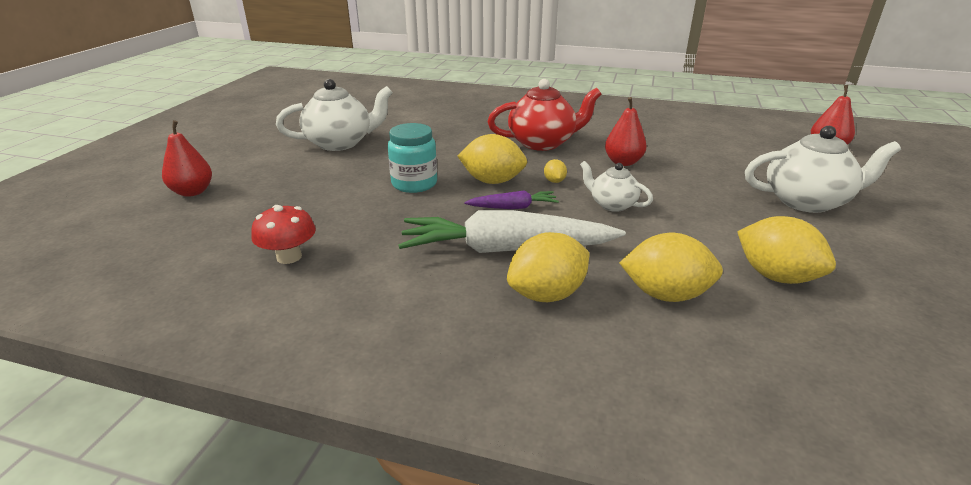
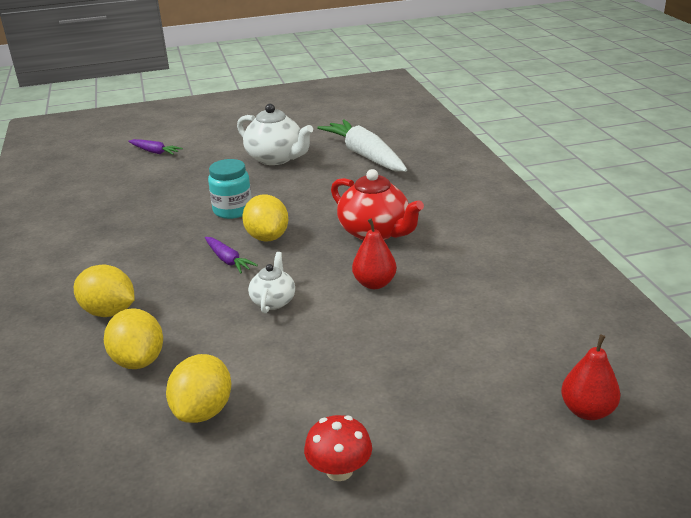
camera: 60 degrees right, 0 degrees up
(192, 192) = (155, 152): red pear -> purple carrot
(289, 257) = (99, 213): red mushroom -> red mushroom (339, 470)
(506, 249) = (159, 278): white carrot -> white carrot (365, 156)
(554, 181) = (295, 262): yellow lemon -> none
(807, 201) = (387, 412): white teapot -> none

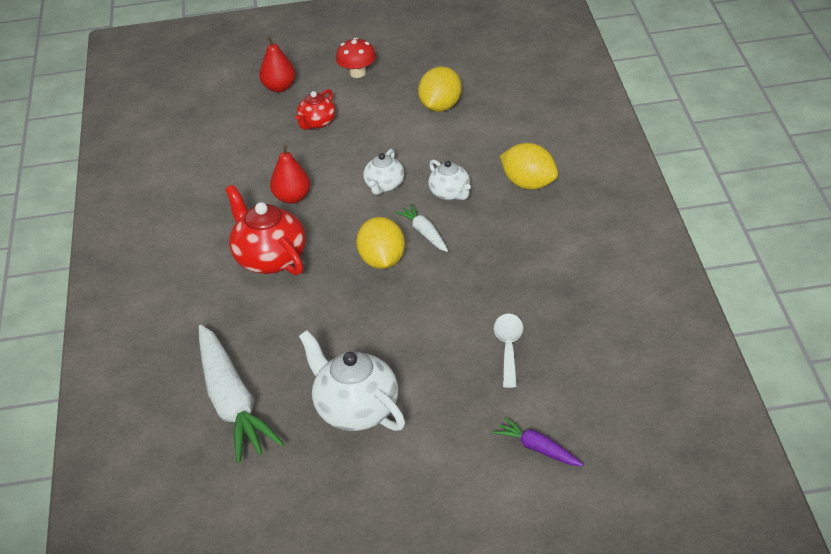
camera: 170 degrees left, 10 degrees up
(138, 360) = (493, 141): yellow lemon -> none
(163, 192) = (509, 347): none -> white spoon
(199, 297) = (450, 193): none -> white teapot
(228, 260) = (424, 233): purple carrot -> white carrot
(232, 210) = (419, 306): turquoise jar -> none
(377, 375) = (317, 123): none -> red teapot
(587, 411) = (193, 96): red pear -> red pear (279, 87)

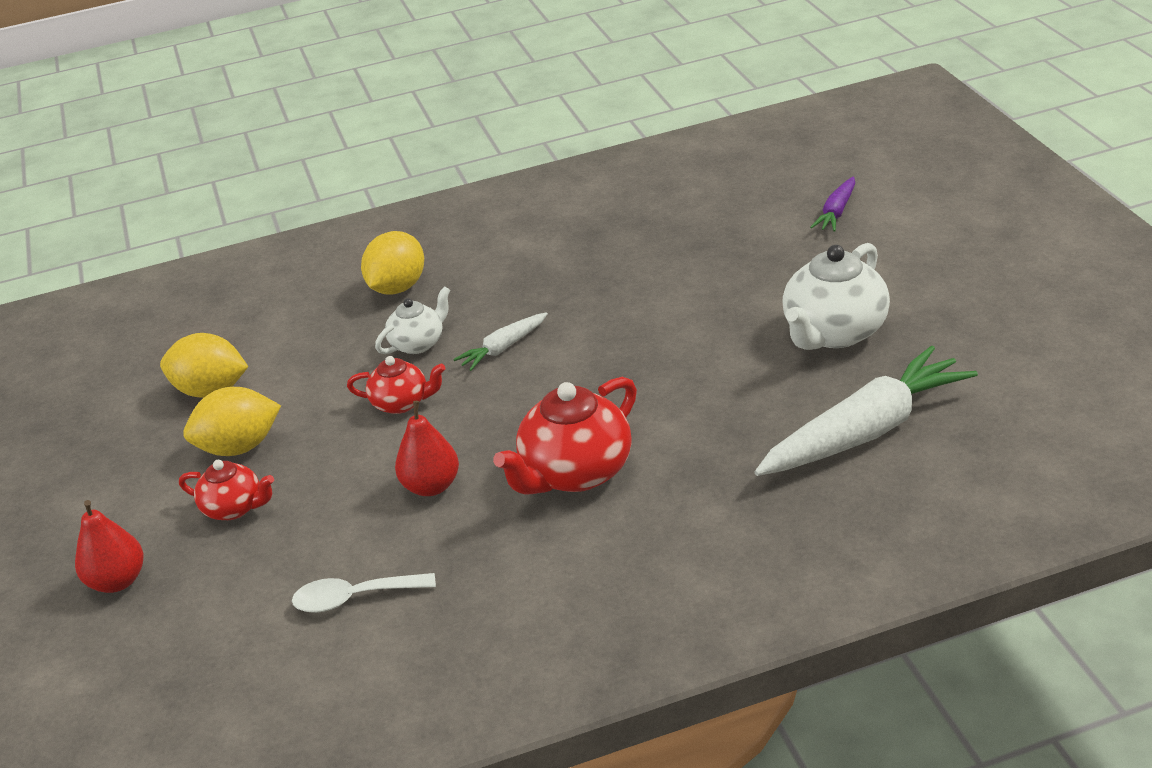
camera: 100 degrees left, 5 degrees down
(357, 73) = (97, 496): red mushroom -> none
(382, 261) = (564, 370): yellow lemon -> yellow lemon (239, 447)
(384, 186) = (401, 403): white teapot -> red teapot
(509, 347) = (696, 252): white spoon -> white spoon (354, 598)

